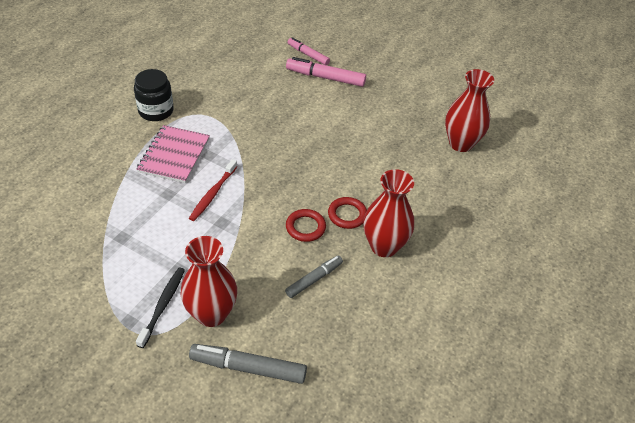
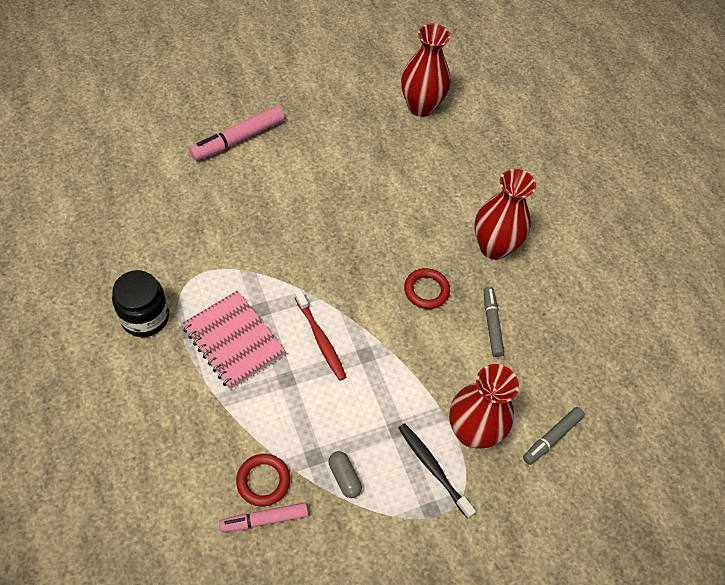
camera: 55 degrees left, 10 degrees up
(118, 260) = (344, 477): none -> grey capsule
(248, 368) = (552, 437): grey marker -> grey marker, size x0.65
(308, 55) = (189, 129): pink marker -> pink marker (264, 519)
(347, 215) = (436, 248): red ring -> red ring (263, 481)

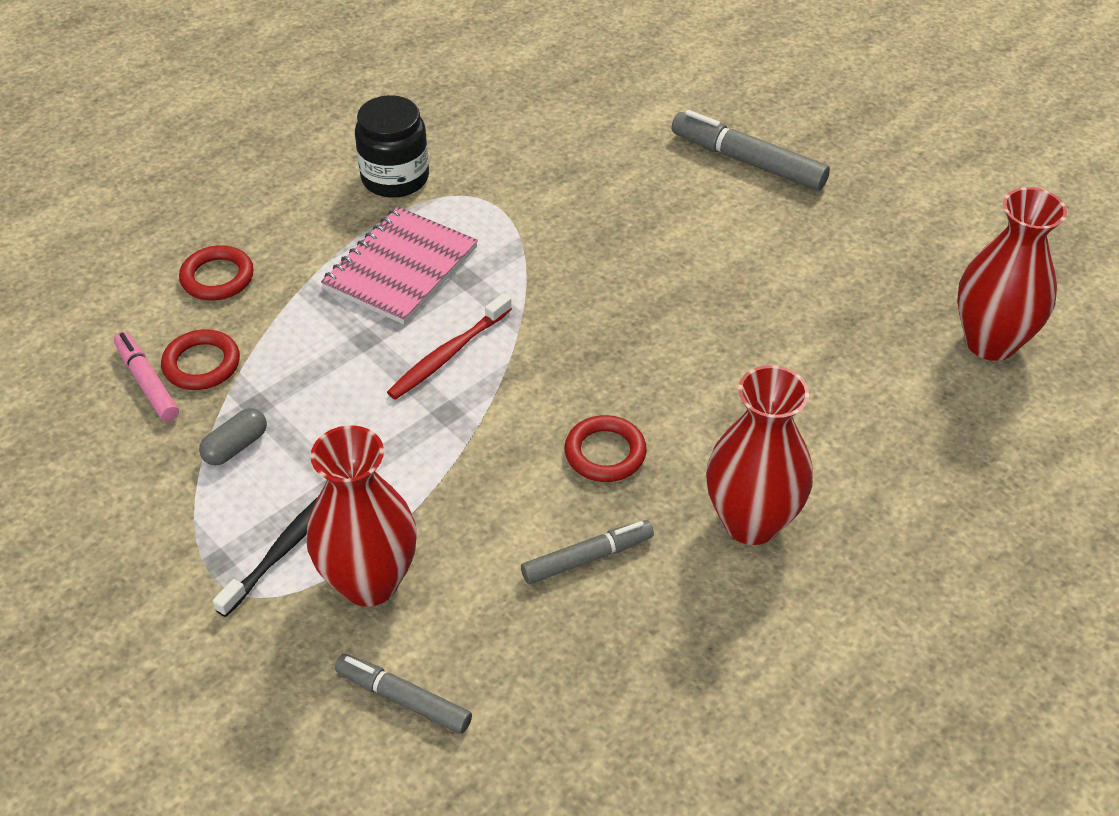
camera: 75 degrees right, 10 degrees down
(184, 451) = (217, 278): none -> red ring
(238, 139) = (748, 161): pink marker -> grey marker

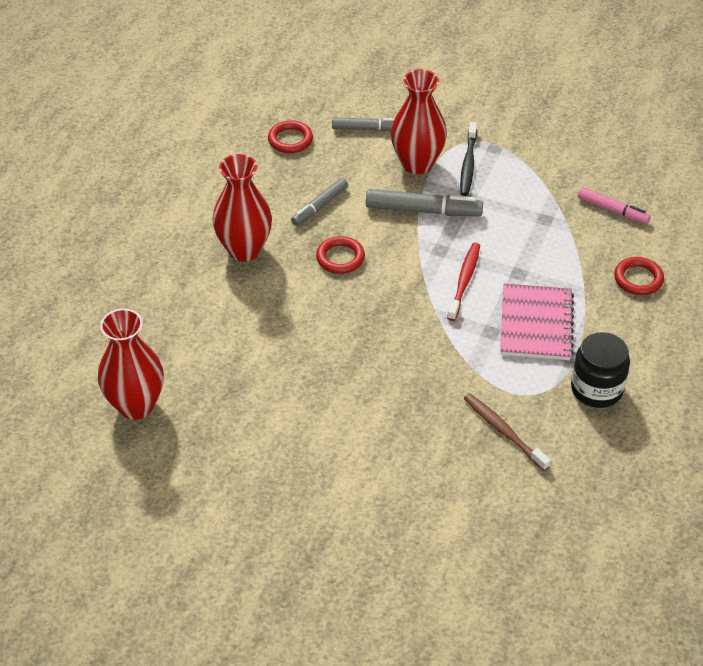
camera: 155 degrees right, 0 degrees up
(201, 364) = (594, 229): red ring -> red ring (290, 140)
(235, 446) = (535, 196): grey capsule -> none
(538, 172) = (503, 431): none -> brown toothbrush
(748, 161) = (357, 500): grey marker -> grey marker (423, 210)

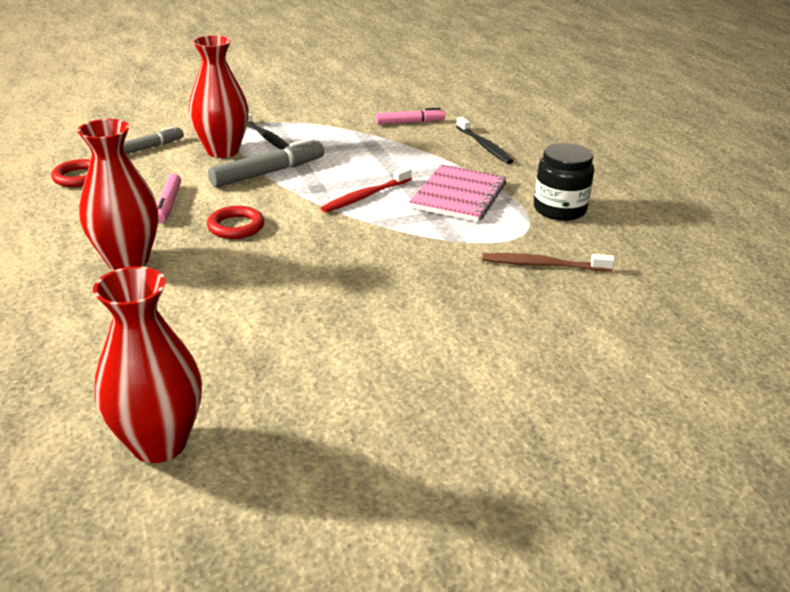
camera: 45 degrees left, 15 degrees down
(320, 206) = (168, 204): grey marker -> pink marker
(464, 281) = (365, 196): red toothbrush -> red toothbrush turned 105 degrees counterclockwise
(536, 324) = (458, 196): pink notebook -> pink notebook turned 60 degrees clockwise
(638, 279) = (484, 146): red ring -> black toothbrush

